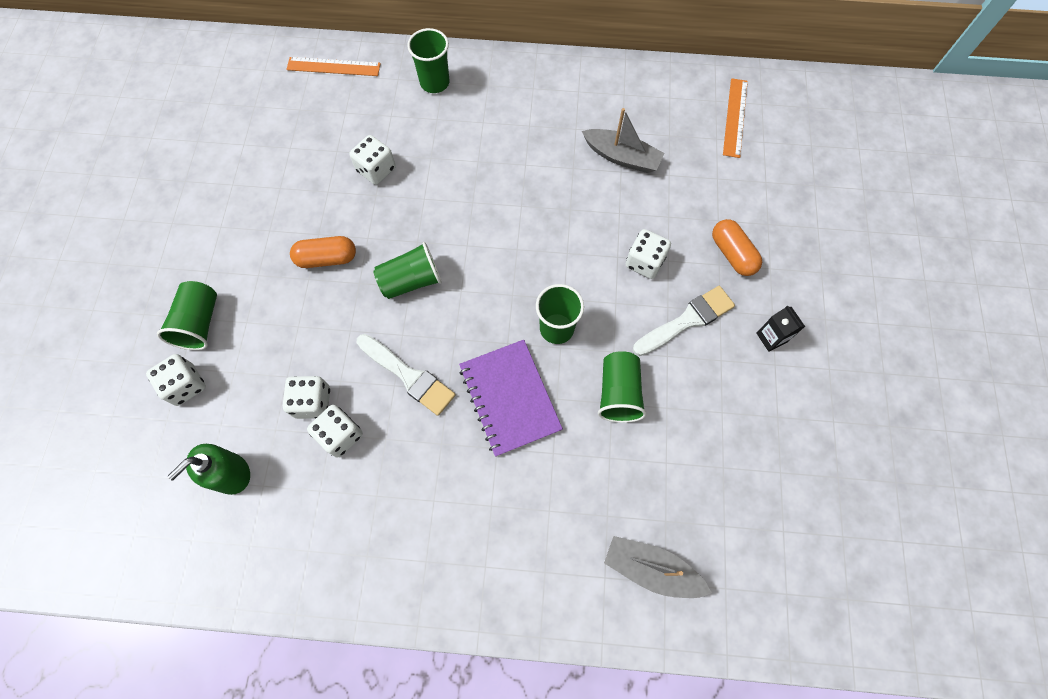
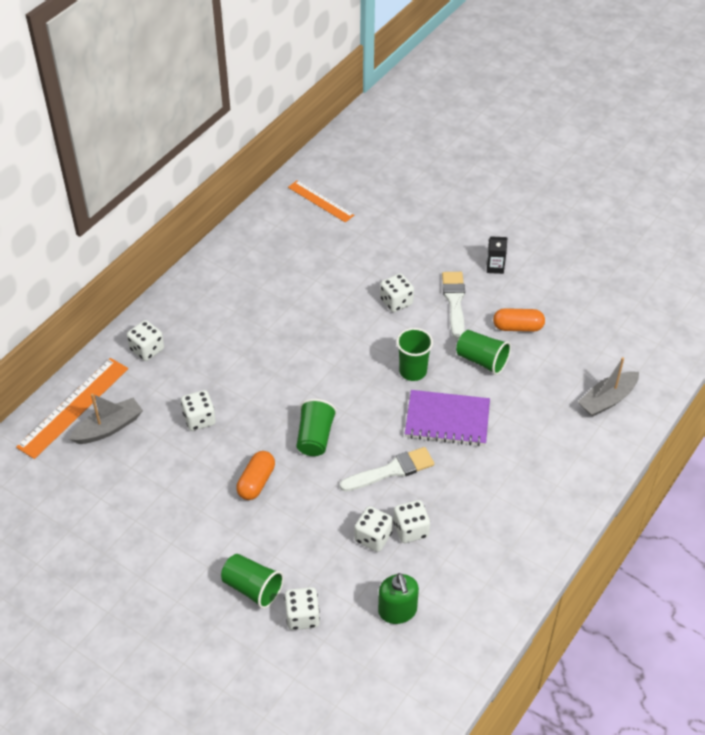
camera: 60 degrees left, 20 degrees down
(333, 66) = (73, 407): orange ruler -> orange ruler, size x1.55
(434, 82) = (147, 349): green cup -> white dice
(622, 157) = (304, 274): grey boat -> grey boat (109, 428)
(732, 254) = (423, 255): orange capsule -> orange capsule (518, 327)

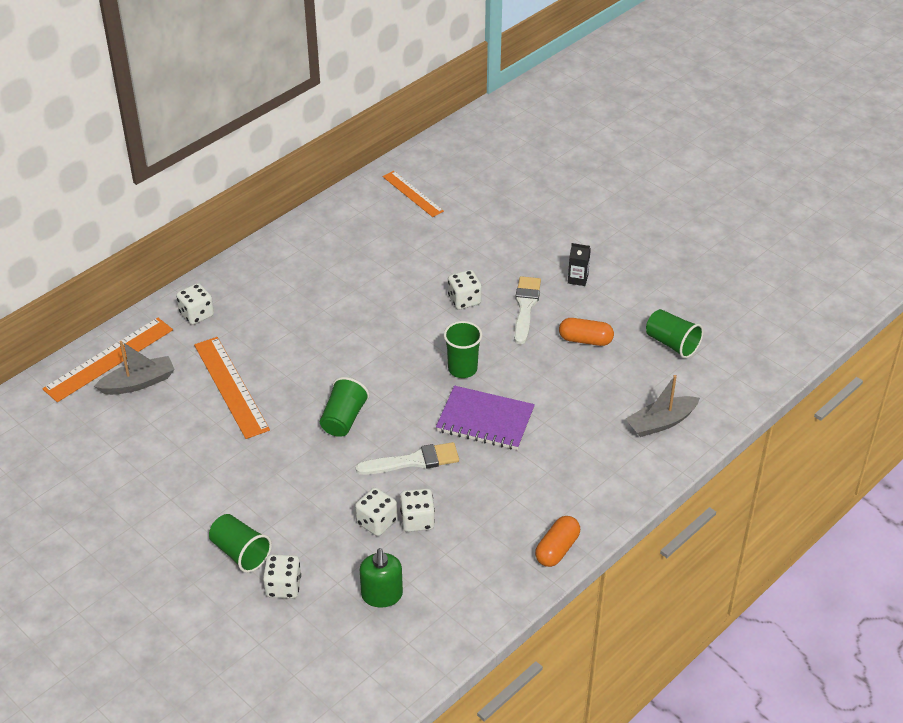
camera: 10 degrees right, 5 degrees down
(199, 419) = (231, 386): white dice -> orange ruler
(256, 482) = (272, 453): orange capsule -> orange capsule (557, 549)
(482, 360) = (538, 368): green cup -> green cup (672, 344)

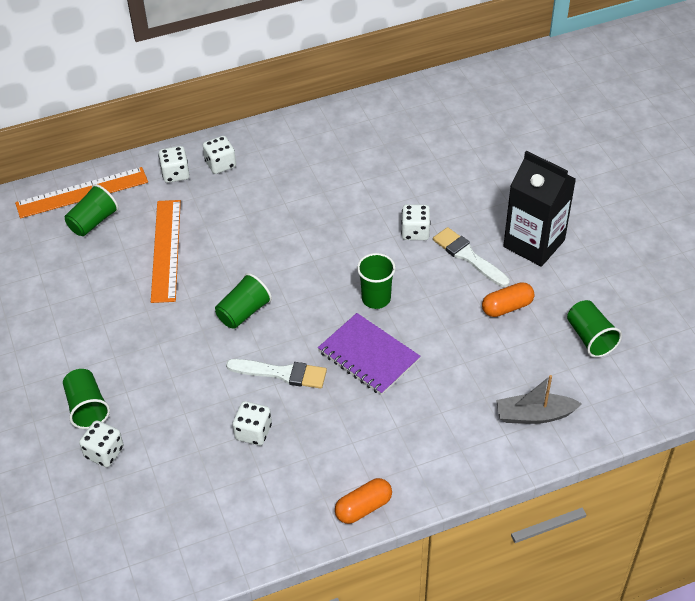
camera: 25 degrees right, 5 degrees up
(138, 383) = (93, 222): grey boat -> green cup
(376, 522) = (217, 421): white dice -> white dice (220, 164)
(382, 595) = (182, 493): green soap dispenser -> none
(412, 194) = (425, 115): orange ruler -> none
(525, 307) = (468, 256): white brush -> white brush turned 75 degrees counterclockwise
(578, 279) = (534, 243): black carton -> black carton, size x2.47
(585, 340) = (507, 307): orange capsule -> orange capsule turned 60 degrees counterclockwise

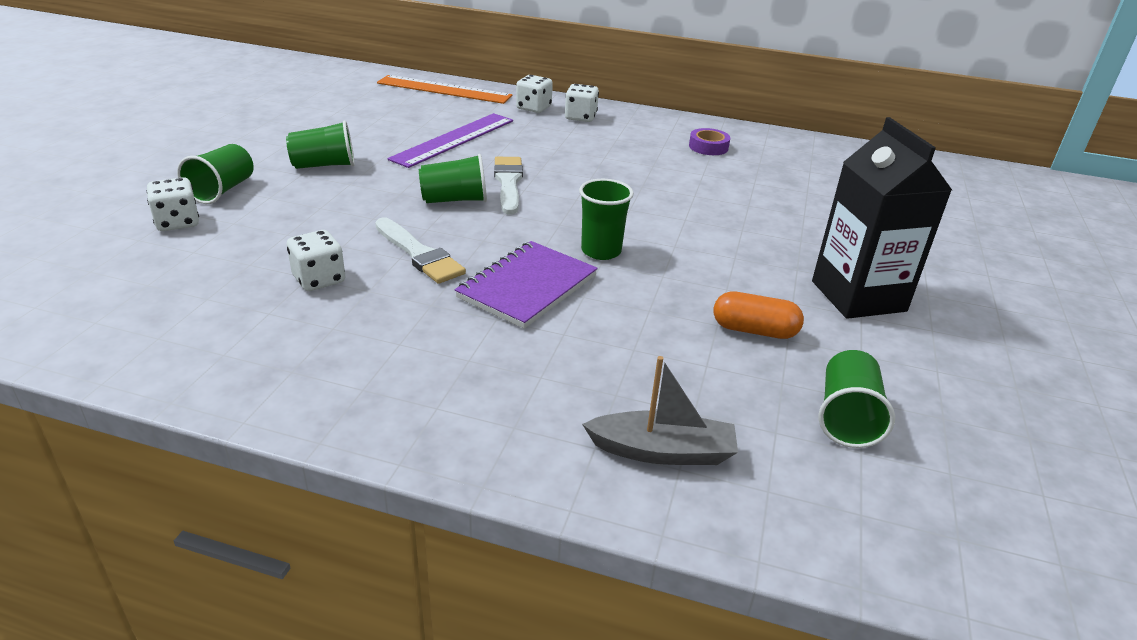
camera: 35 degrees right, 15 degrees down
(93, 222) = (425, 104): green cup -> green cup (324, 165)
(166, 250) = (454, 139): orange ruler -> purple ruler
(337, 146) = (708, 147): none -> purple tape
(363, 507) = (315, 407): orange capsule -> none
(368, 356) = (527, 287): purple notebook -> purple notebook turned 45 degrees clockwise
(415, 232) = (714, 226): white dice -> none
(468, 256) = (755, 269): white brush -> white brush (508, 183)
(534, 415) = (662, 451): grey boat -> grey boat turned 150 degrees clockwise

